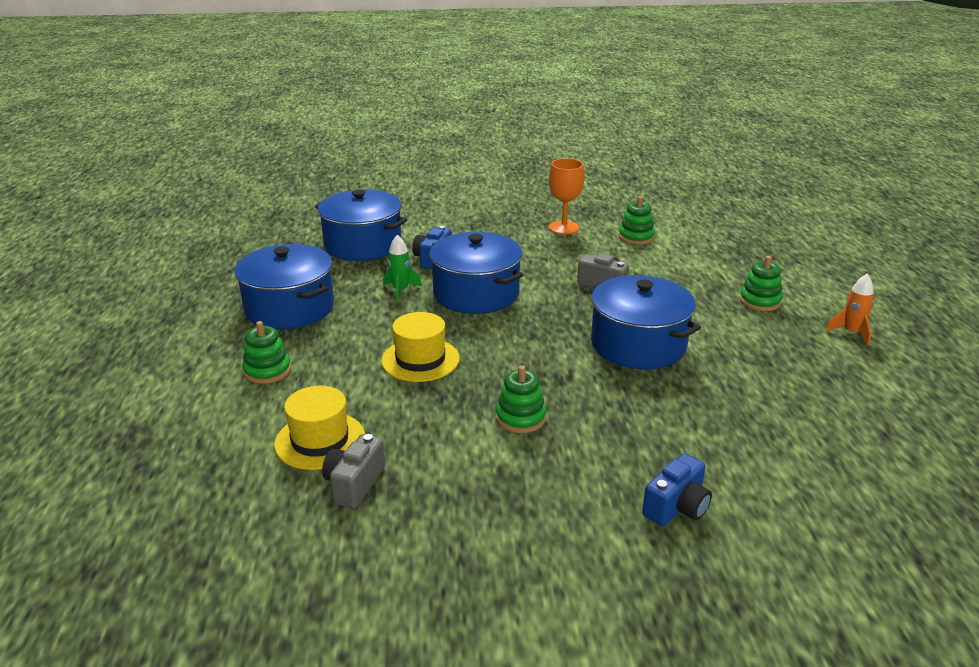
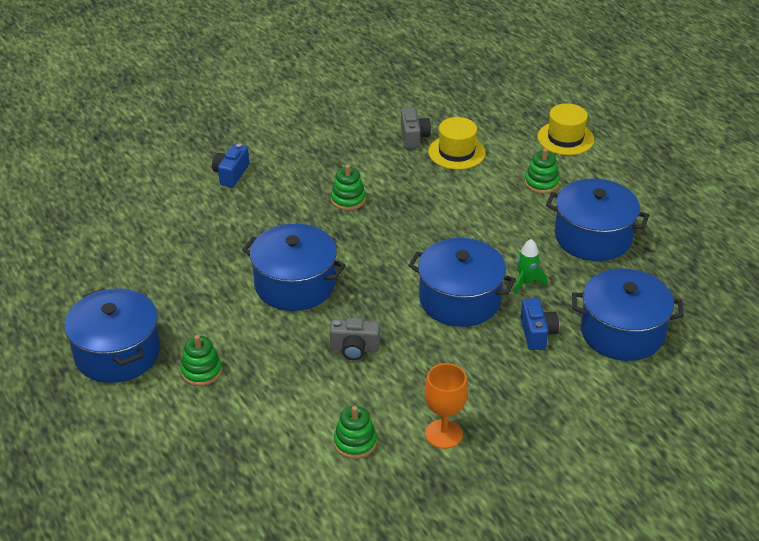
camera: 155 degrees right, 10 degrees up
(420, 360) = (448, 222): yellow hat -> yellow hat (565, 138)
(851, 333) = (117, 353): orange rocket -> blue pot

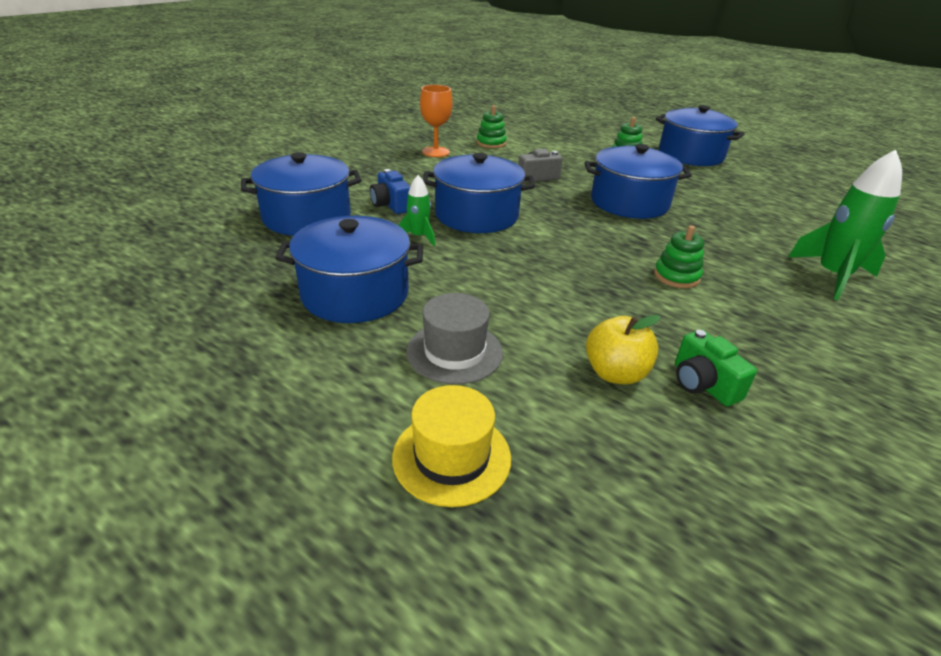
camera: 155 degrees right, 5 degrees down
(231, 174) = (832, 276): blue camera -> green rocket
(414, 137) = (703, 384): grey camera -> green camera
(456, 152) = (615, 373): yellow hat -> yellow apple
(541, 183) = (454, 352): green stacking toy -> grey hat

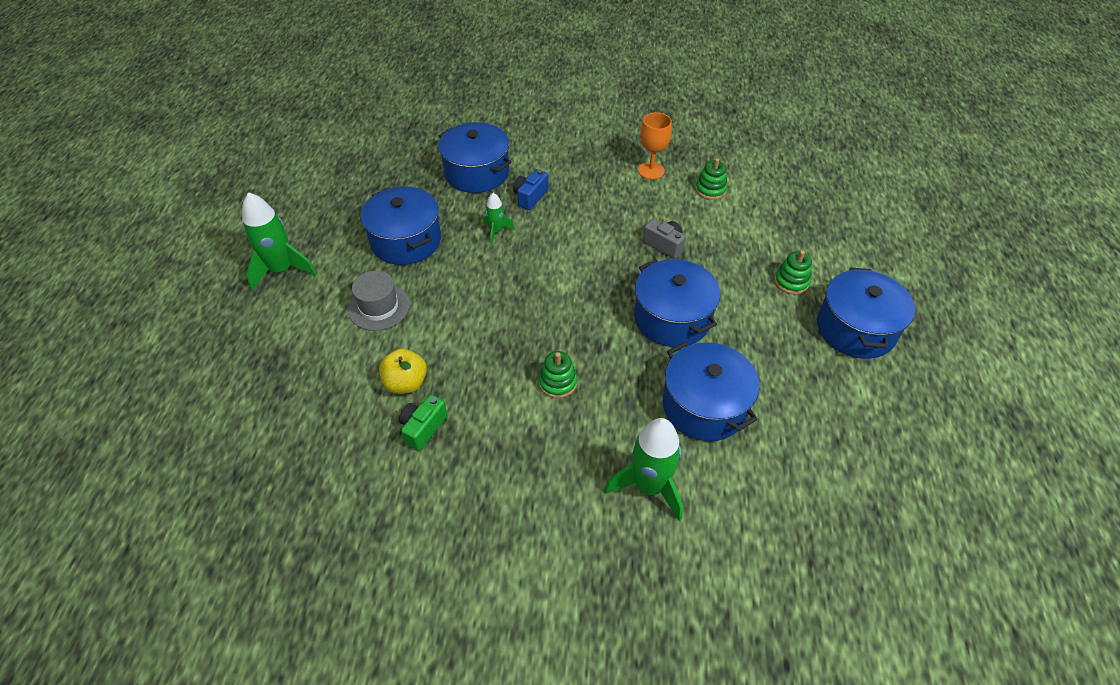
camera: 60 degrees right, 15 degrees up
(263, 423) = (282, 270): none -> green rocket
(451, 457) = (296, 343): yellow hat -> none
(476, 215) = (556, 243): blue pot -> blue pot (704, 406)

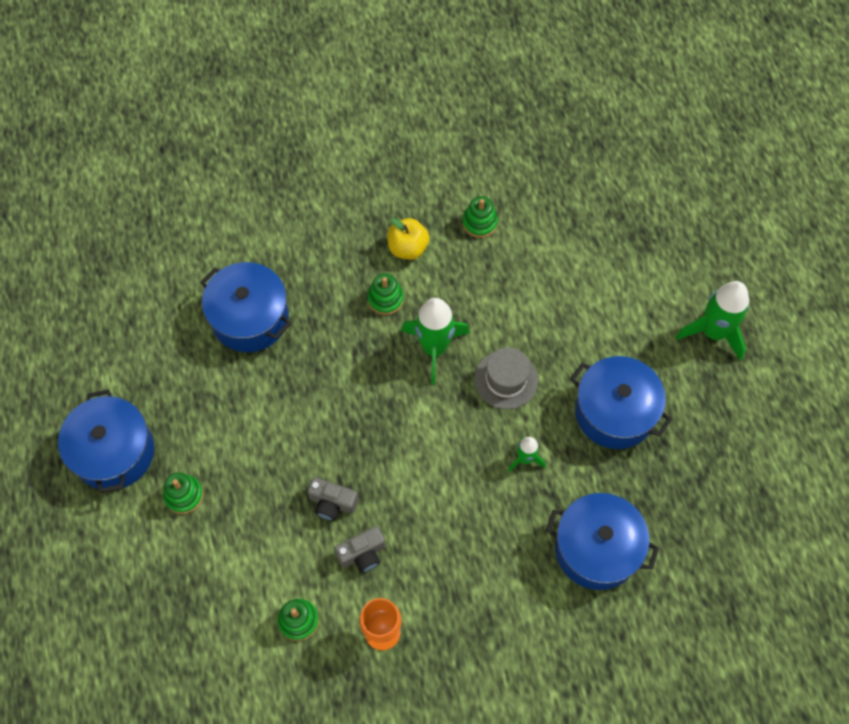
camera: 160 degrees right, 15 degrees up
(379, 307) = (589, 322): grey hat -> grey hat (506, 379)
(406, 383) = (516, 255): yellow apple -> yellow apple (408, 248)
(423, 428) = (479, 223): green camera -> green stacking toy
(530, 197) = (513, 528): blue camera -> none
(649, 486) = (280, 234): green rocket -> green rocket (434, 348)
(650, 211) = (362, 554): none -> grey camera
(672, 318) = (300, 404): blue pot -> none

